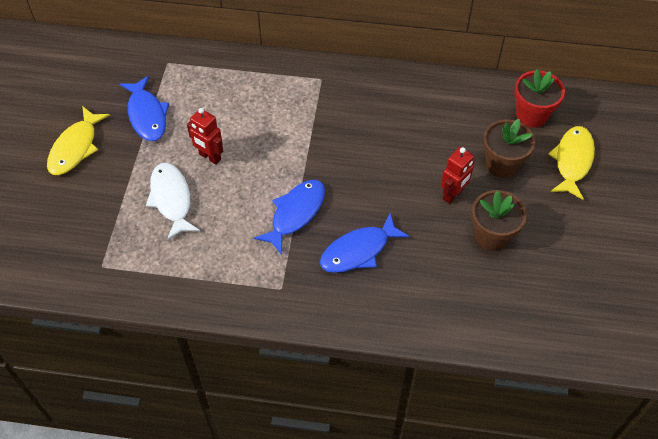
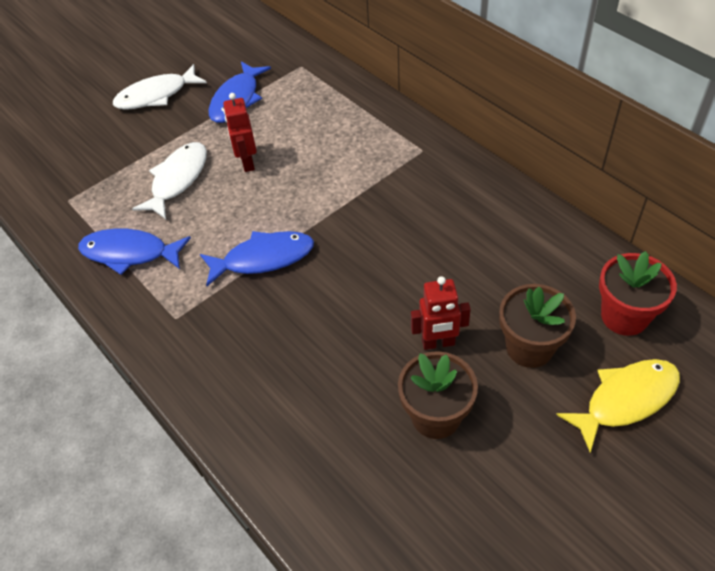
camera: 45 degrees right, 5 degrees down
(75, 147) = (156, 95): yellow fish -> white fish
(358, 251) = (281, 333): blue fish -> blue fish (130, 253)

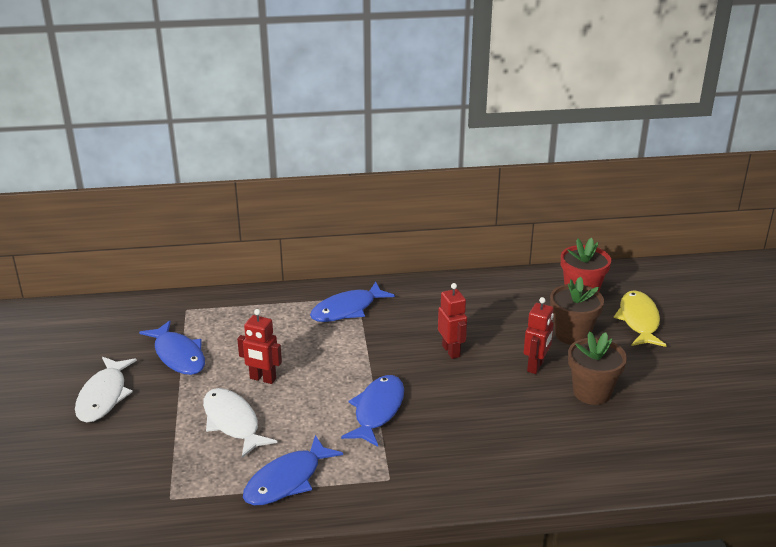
camera: 60 degrees left, 20 degrees down
(396, 154) = (347, 309): none -> blue fish
(401, 262) = (451, 351): none -> red robot

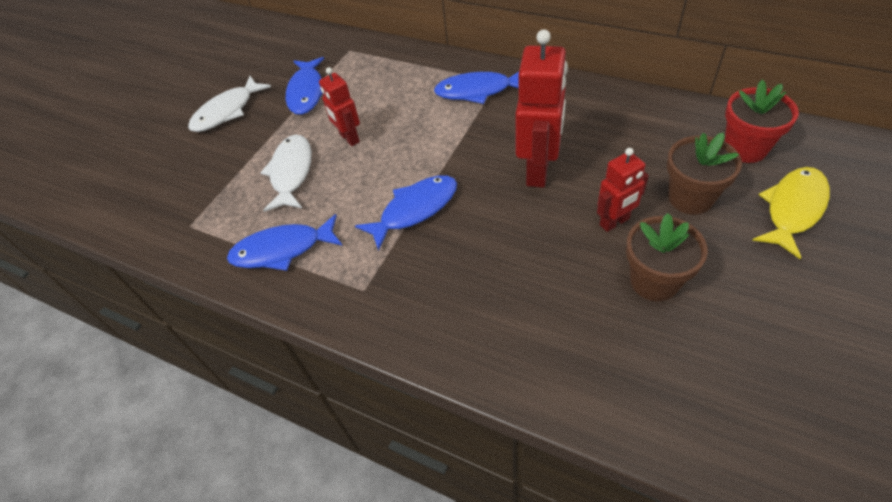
camera: 40 degrees right, 20 degrees up
(451, 351) = (538, 170): red robot -> red robot, size x1.71

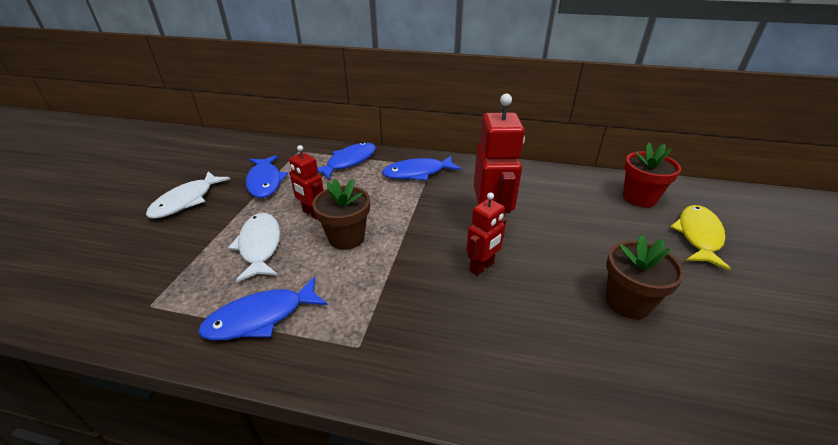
camera: 20 degrees left, 15 degrees down
(415, 210) = (391, 266): blue fish -> blue fish (349, 162)
(614, 222) = (571, 258): red robot -> red robot (482, 267)
(690, 198) = (620, 235): brown flower pot -> brown flower pot (346, 238)

